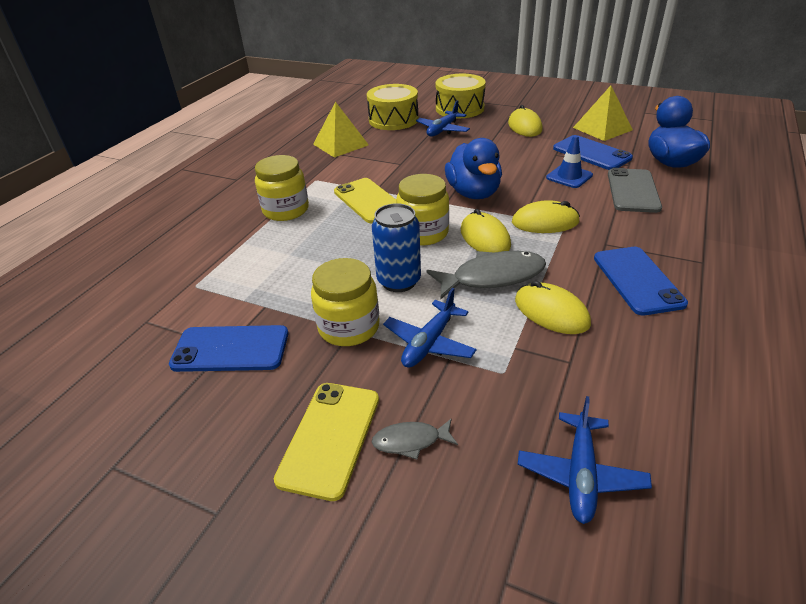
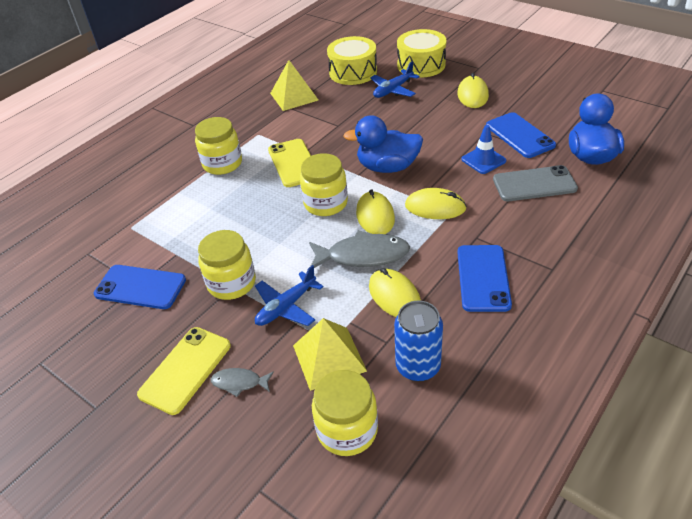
camera: 15 degrees right, 5 degrees up
(399, 281) = (286, 247): blue can -> blue can (418, 366)
(473, 193) = (387, 167): blue duck -> blue duck turned 90 degrees clockwise
(580, 474) = (347, 430): blue plane -> yellow jar
(602, 128) = (547, 106): yellow pyramid -> yellow pyramid (329, 358)
(633, 191) = (534, 184): grey phone -> grey phone turned 60 degrees clockwise

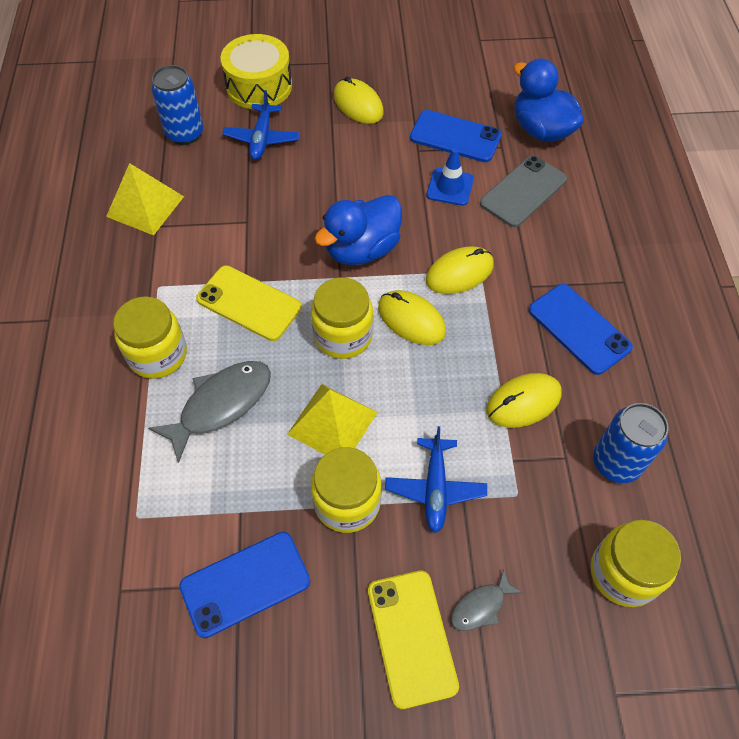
camera: 45 degrees left, 15 degrees up
(329, 358) = (534, 513): yellow pyramid -> yellow pyramid (332, 423)
(353, 72) = (185, 134): yellow drum -> blue can
(363, 255) = (448, 375): grey fish -> grey fish (221, 405)
(394, 296) = (523, 402): yellow mouse -> yellow mouse turned 45 degrees counterclockwise

